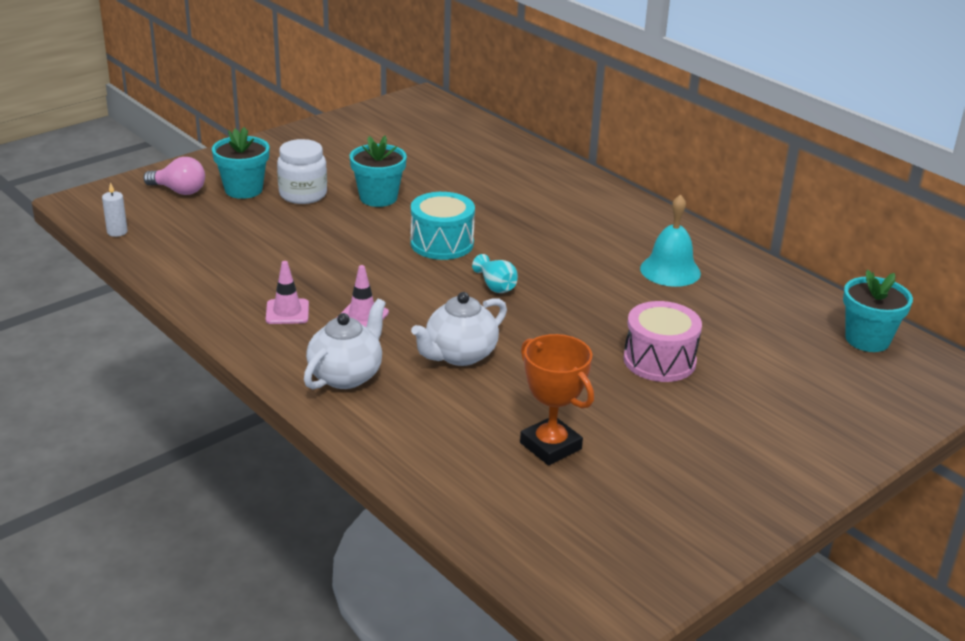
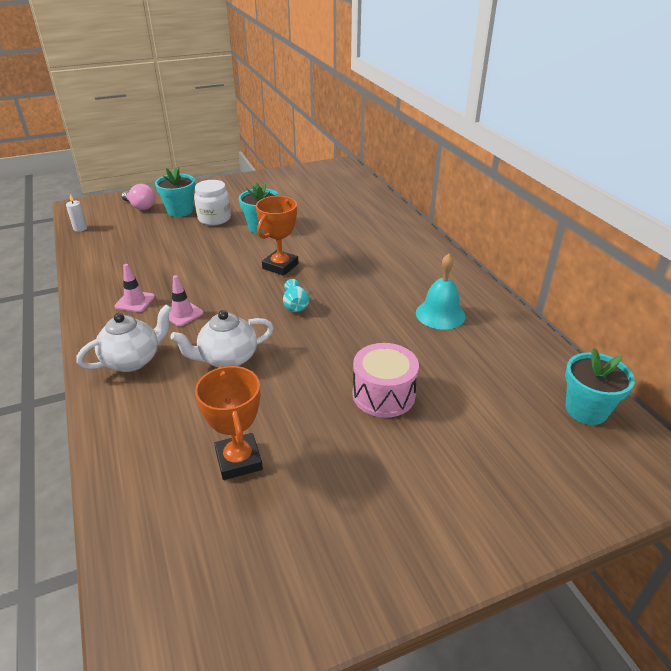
camera: 20 degrees right, 5 degrees up
(442, 243) = (280, 266): turquoise drum -> orange trophy

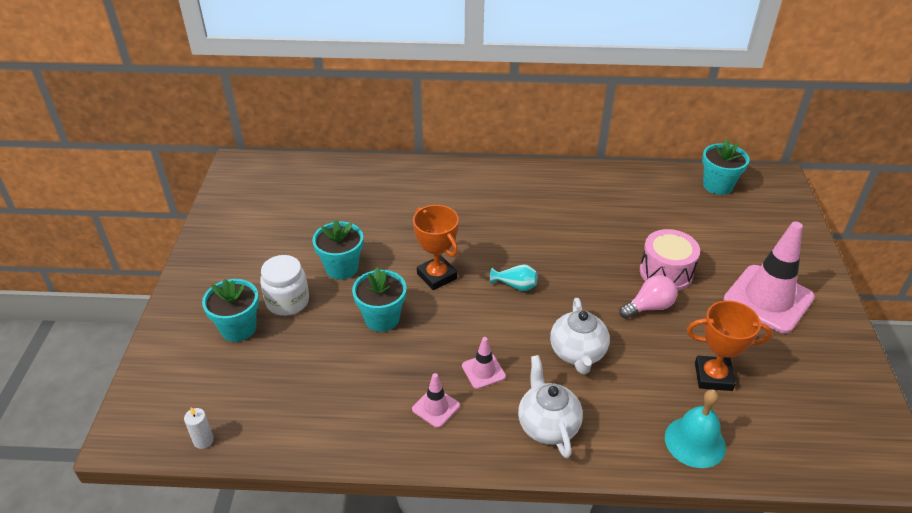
camera: 65 degrees left, 5 degrees up
(140, 207) = (190, 365): pink light bulb -> pink light bulb (649, 307)
(218, 256) = (382, 318): none -> turquoise flower pot
(400, 492) = (768, 299): none -> pink traffic cone
(440, 314) = (577, 205): turquoise bell -> turquoise bell (695, 442)

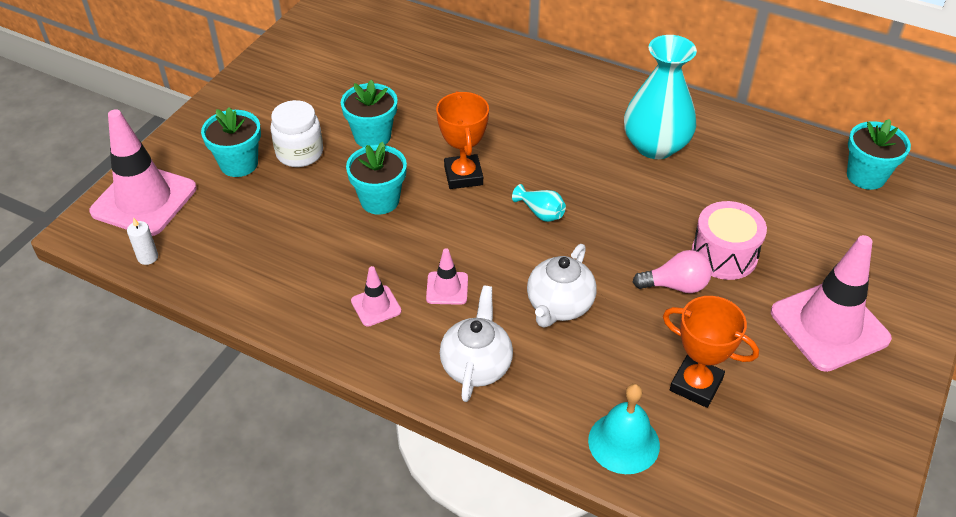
camera: 25 degrees right, 5 degrees up
(167, 390) = (144, 200): none -> pink traffic cone
(564, 208) = (655, 146): none -> turquoise vase

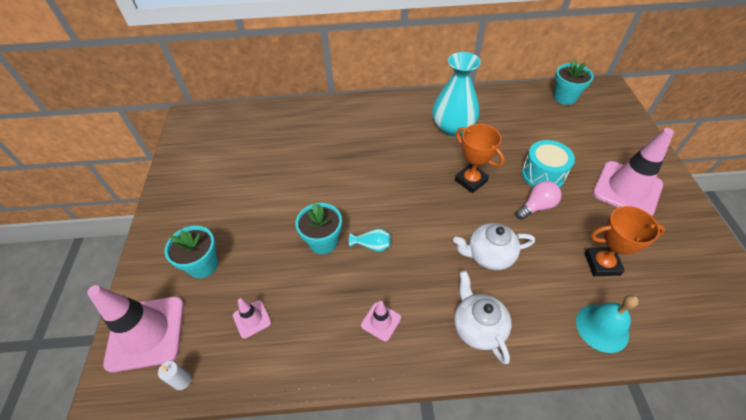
camera: 30 degrees left, 5 degrees up
(299, 153) = (242, 235): white jar -> none
(372, 136) = (283, 199): turquoise flower pot -> none
(447, 288) = (415, 281): pink traffic cone -> pink traffic cone (252, 319)
(463, 176) = (362, 198): orange trophy -> orange trophy (471, 180)
(540, 213) = (427, 199): turquoise vase -> turquoise vase (372, 245)
(559, 306) = (489, 255): white teapot -> white teapot turned 90 degrees clockwise
(724, 255) = (543, 174): pink drum -> turquoise drum

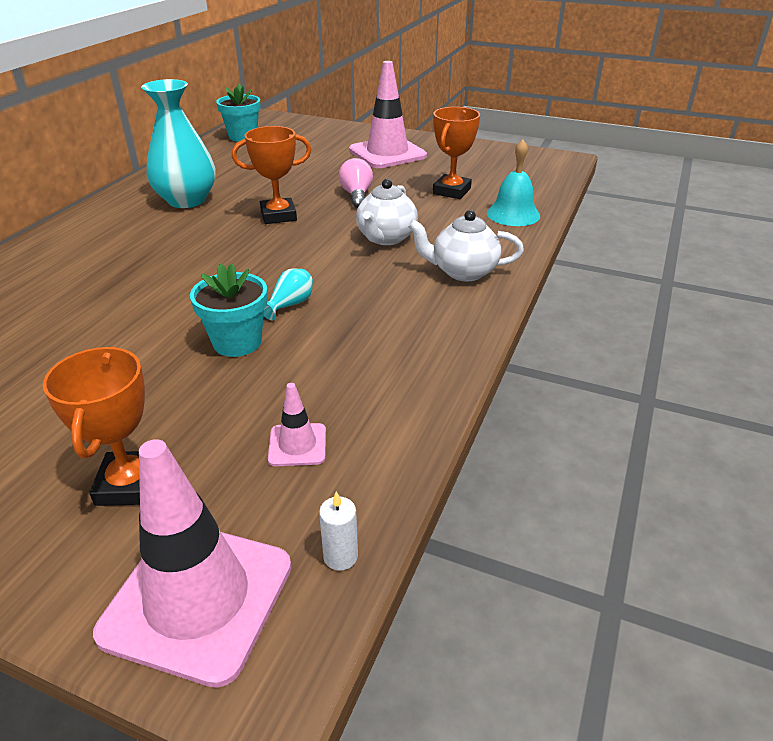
camera: 65 degrees left, 15 degrees down
(203, 265) = (130, 484): turquoise flower pot -> orange trophy
(381, 321) = (403, 330): pink traffic cone -> none
(543, 174) = (322, 179): turquoise drum -> none

